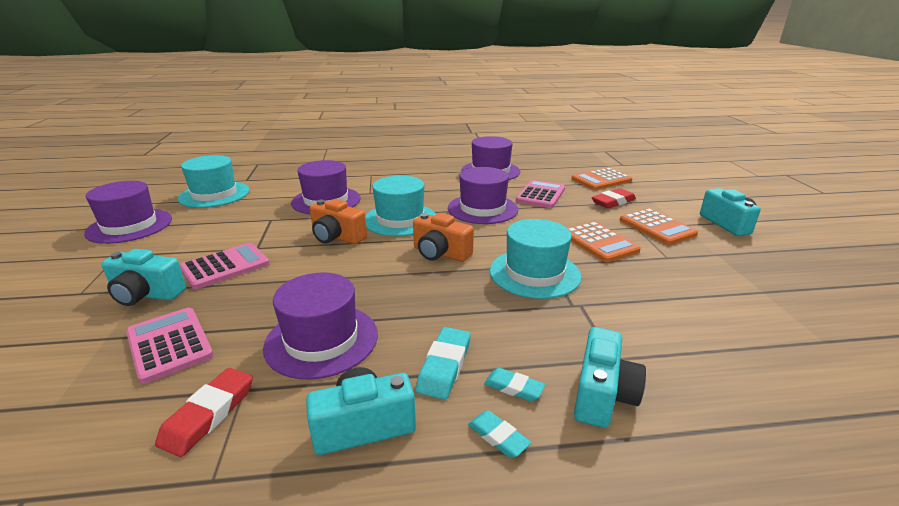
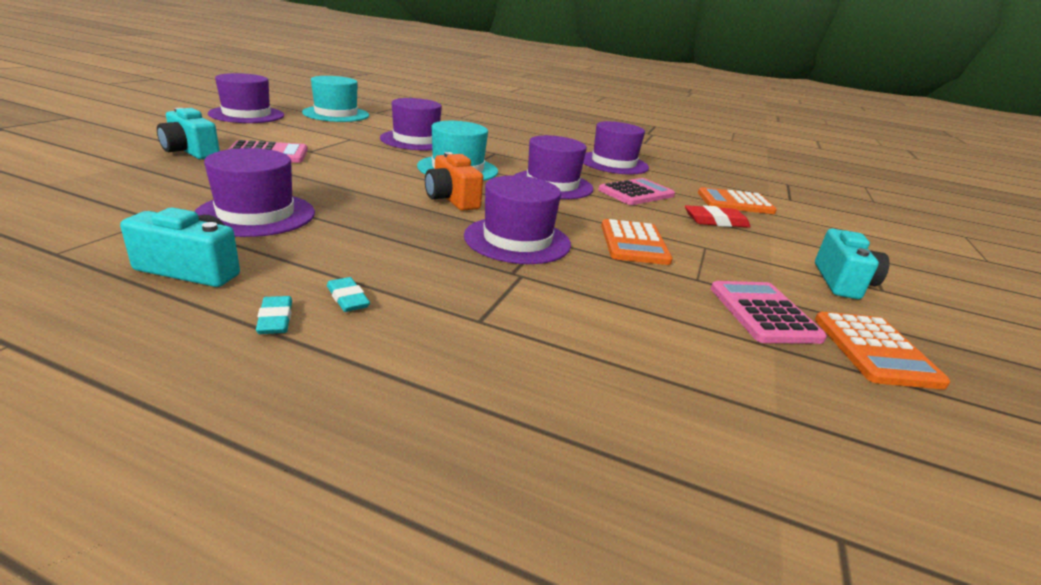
camera: 25 degrees right, 0 degrees up
(169, 344) = (157, 180): pink calculator -> pink calculator (763, 313)
(209, 414) = (113, 222): red eraser -> none
(337, 237) = (382, 163): orange camera -> none
(444, 366) = (317, 263): turquoise eraser -> none
(534, 273) = (517, 240): turquoise hat -> purple hat
(602, 395) = (418, 337): turquoise camera -> none
(657, 227) = (732, 255): orange calculator -> orange calculator (875, 350)

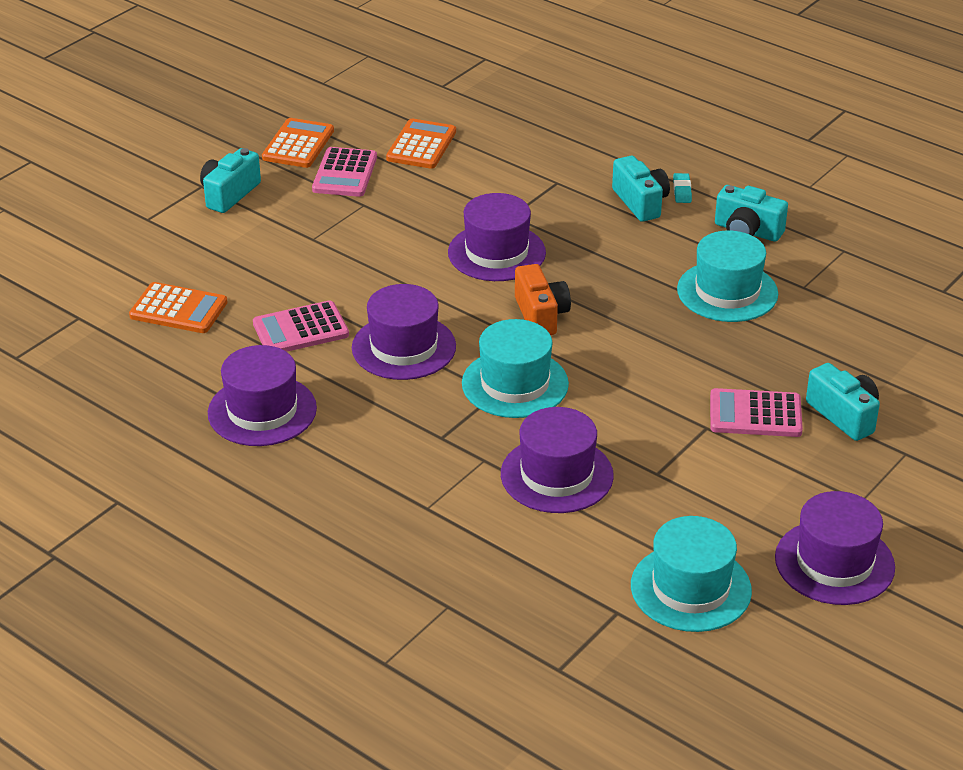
camera: 160 degrees left, 10 degrees up
(256, 214) = (727, 292): purple hat -> turquoise hat
(347, 298) = (640, 202): turquoise eraser -> turquoise camera
(634, 243) = (384, 245): orange calculator -> orange calculator (421, 145)
(715, 221) = (254, 274): red eraser -> none

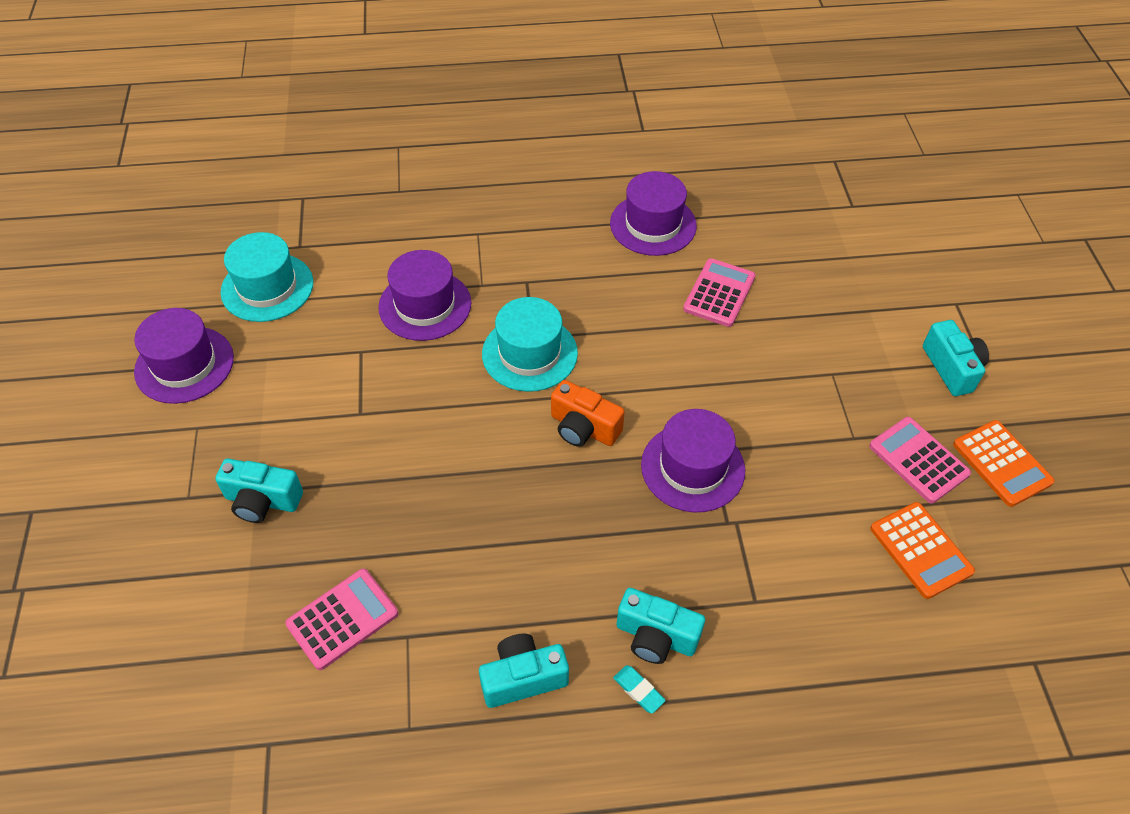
camera: 135 degrees right, 15 degrees up
(178, 309) = (811, 252): orange calculator -> none
(403, 347) = (638, 328): purple hat -> none
(727, 292) = (468, 573): turquoise hat -> none
(755, 414) = (333, 451): pink calculator -> pink calculator (342, 619)

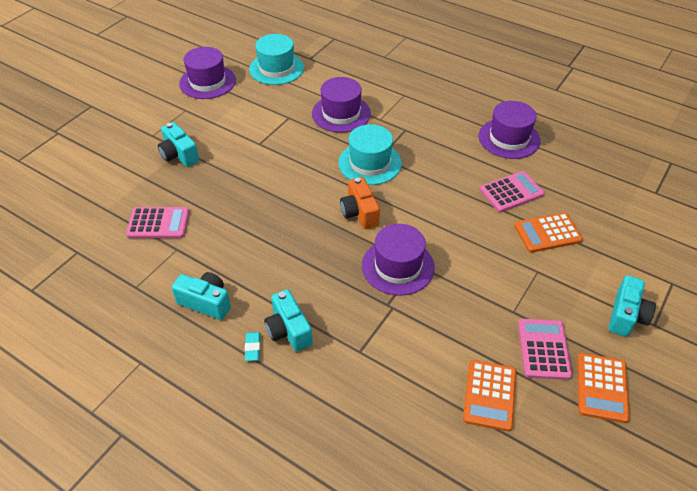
camera: 40 degrees right, 5 degrees down
(799, 321) = (547, 233): none -> orange calculator

